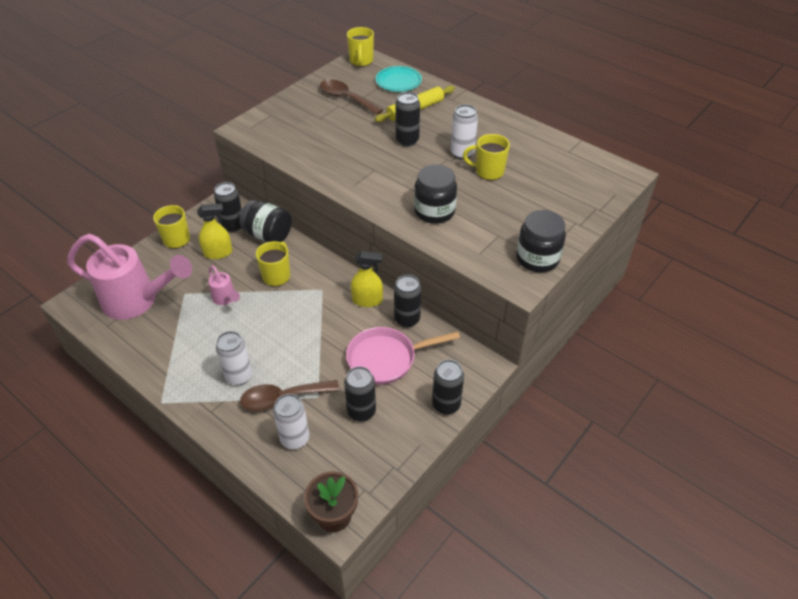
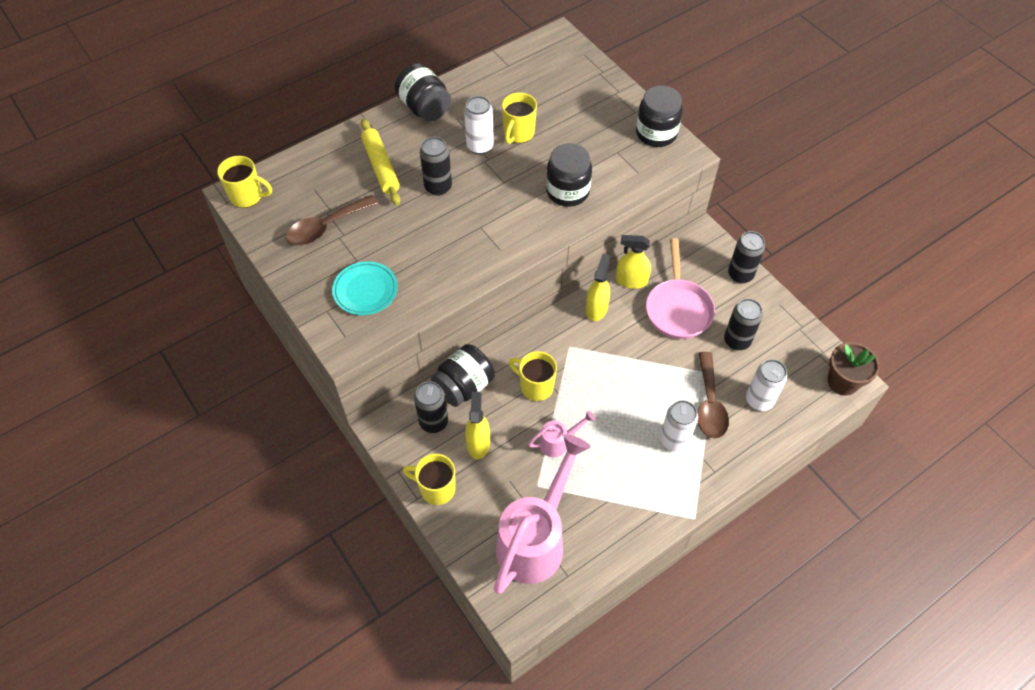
camera: 75 degrees left, 10 degrees up
(398, 81) = (314, 169): turquoise plate -> turquoise plate (365, 290)
(407, 319) = (631, 281): black can -> yellow spray bottle
(489, 117) = (424, 108): none -> black jar

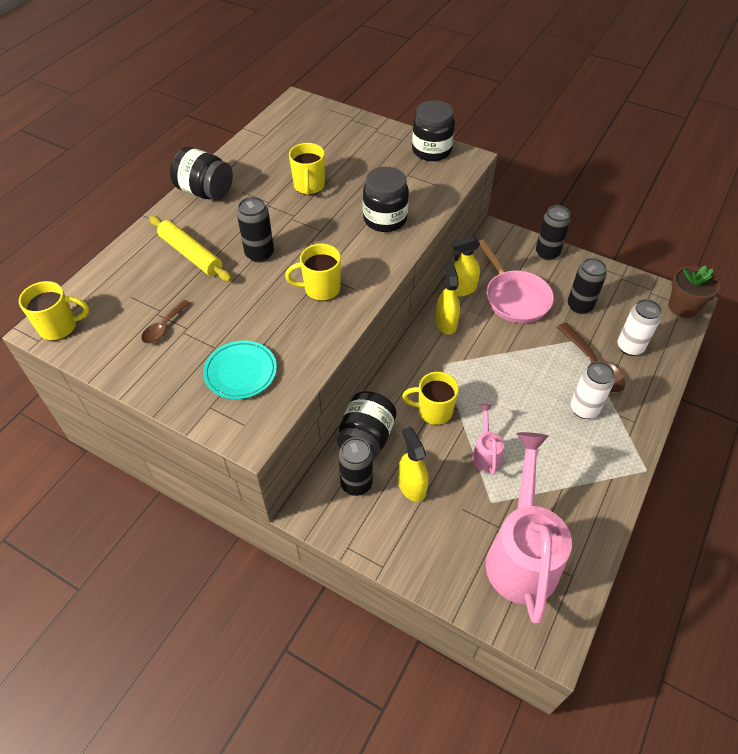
camera: 25 degrees left, 5 degrees down
(326, 227) = (164, 327): brown spoon -> brown spoon, size x0.59
(436, 488) = (396, 548): yellow mug -> yellow mug (321, 289)
(480, 146) = (279, 207): white can -> none
(558, 442) = (485, 453): pink watering can -> pink watering can turned 45 degrees counterclockwise

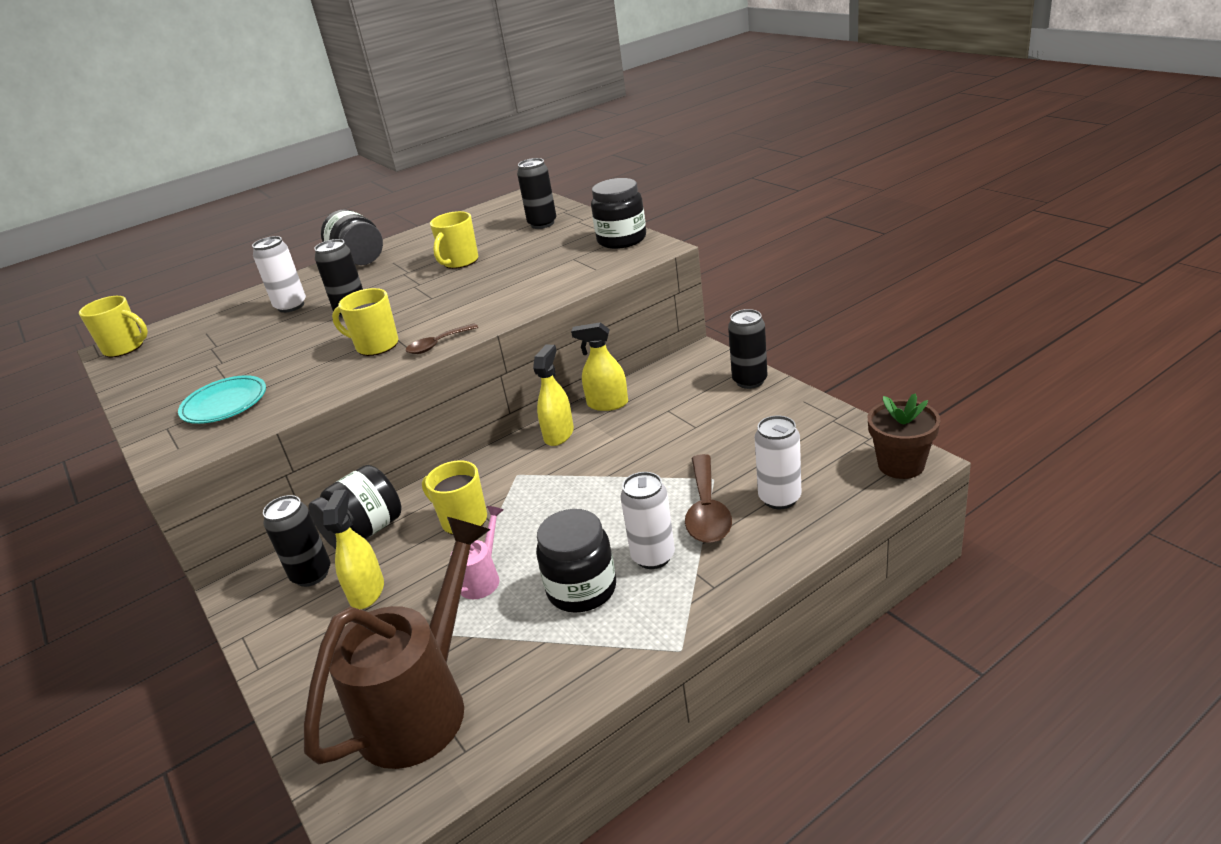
camera: 30 degrees right, 20 degrees down
(164, 327) = (203, 359): brown spoon -> brown spoon (437, 345)
(190, 254) = (291, 306): yellow rolling pin -> white can
(385, 219) = (506, 294): black jar -> black jar (582, 589)
(515, 298) = (666, 421): pink pan -> none
(521, 553) = (424, 702): pink watering can -> brown watering can
(579, 306) = (746, 442): black can -> black can (542, 224)

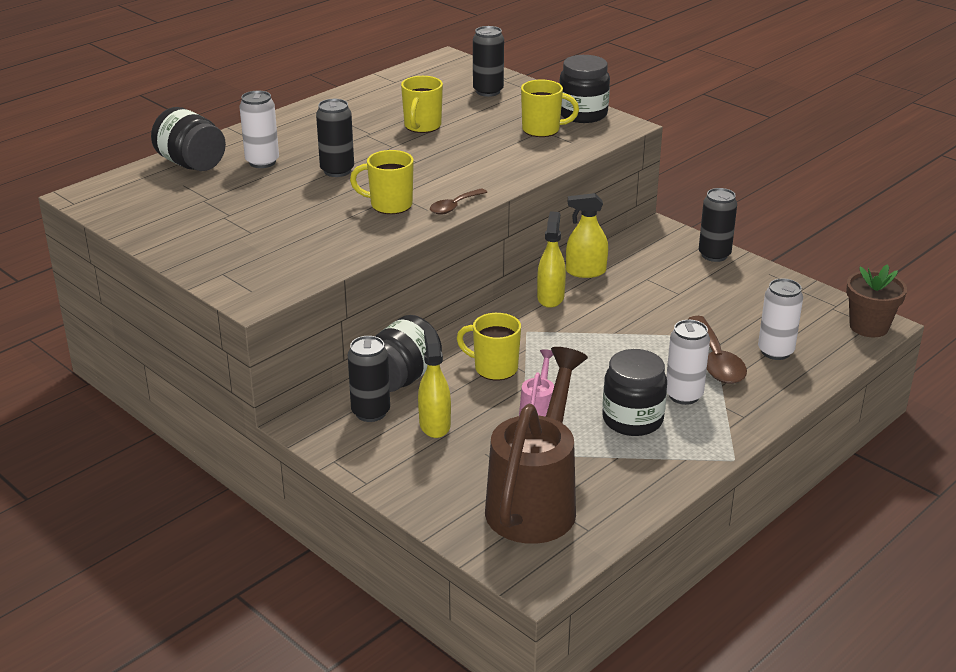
camera: 15 degrees left, 0 degrees up
(125, 348) = (99, 196): yellow mug -> yellow mug (542, 130)
(225, 404) = (268, 253): turquoise plate -> none
(359, 260) = (304, 117): black jar -> black jar (191, 164)

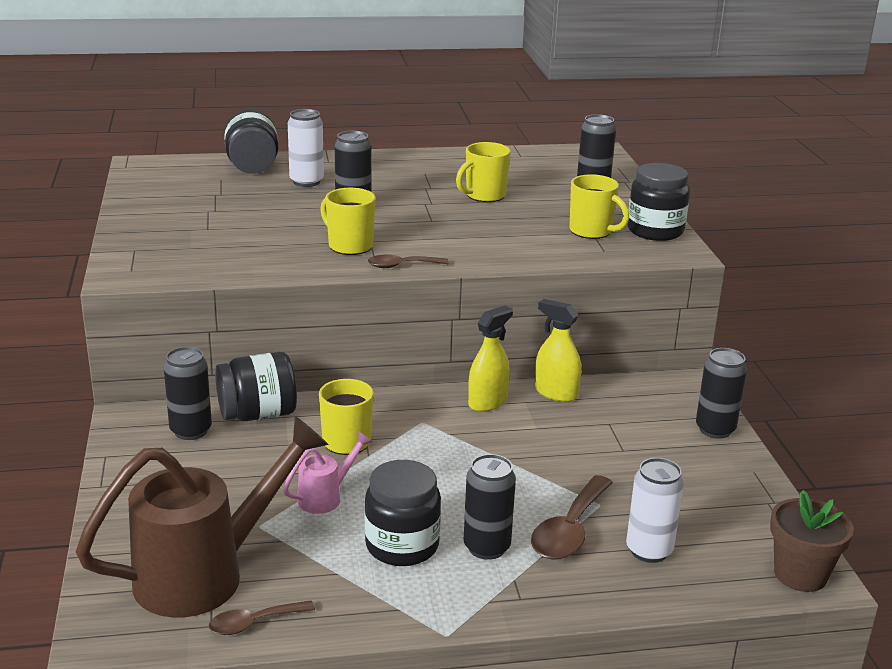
camera: 35 degrees right, 5 degrees down
(434, 425) = (224, 465): yellow spray bottle -> none
(613, 514) = (253, 623): none -> brown spoon
(684, 395) = (486, 547): white can -> black can

